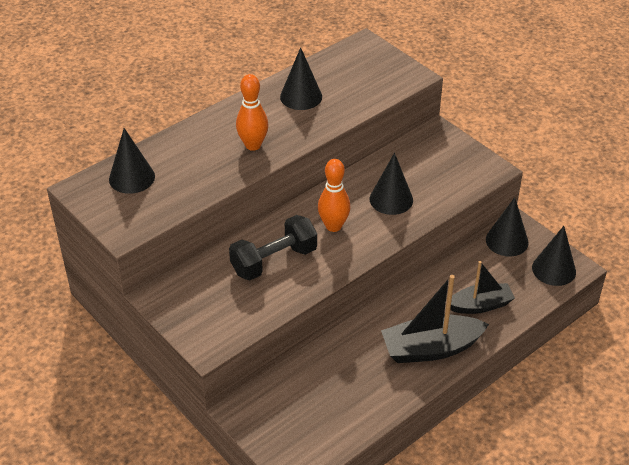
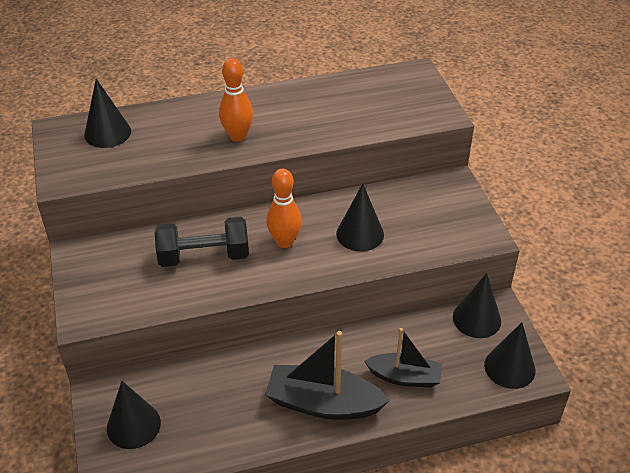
camera: 25 degrees right, 0 degrees up
(301, 96) = (317, 104): black cone -> black cone (133, 425)

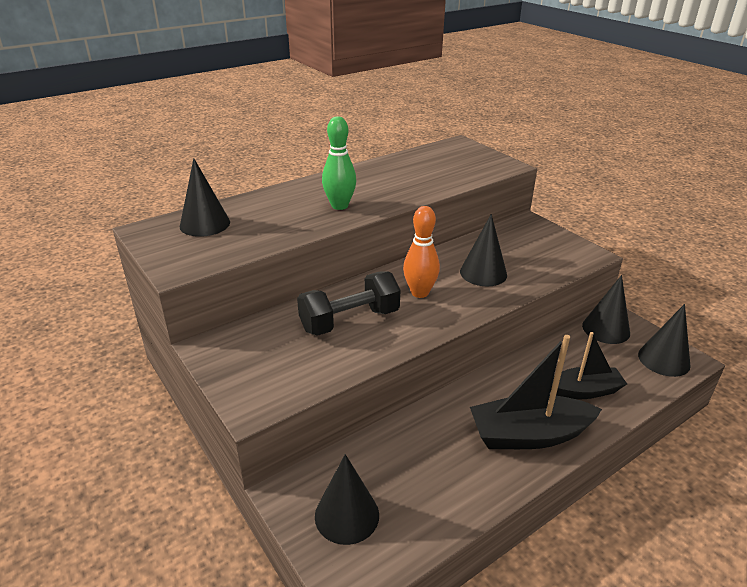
camera: 20 degrees left, 10 degrees down
(237, 136) = (339, 206): orange bowling pin -> green bowling pin

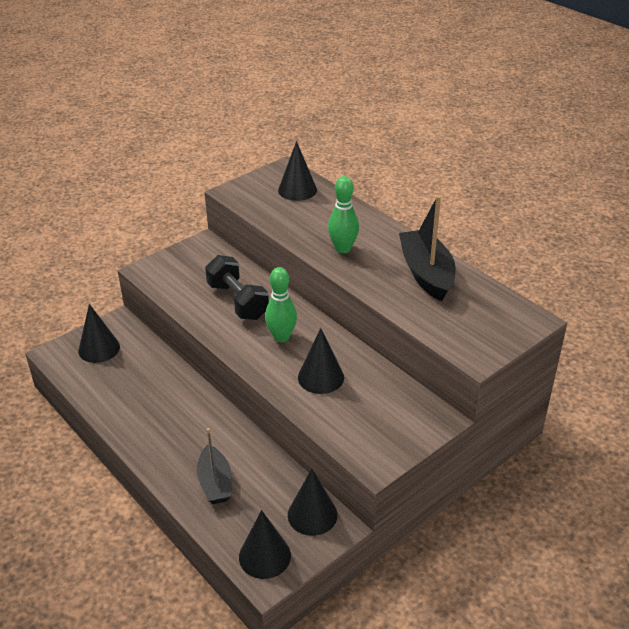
camera: 85 degrees right, 5 degrees up
(419, 292) = (281, 337): orange bowling pin -> green bowling pin
(529, 435) = (163, 440): black boat -> black boat (426, 273)

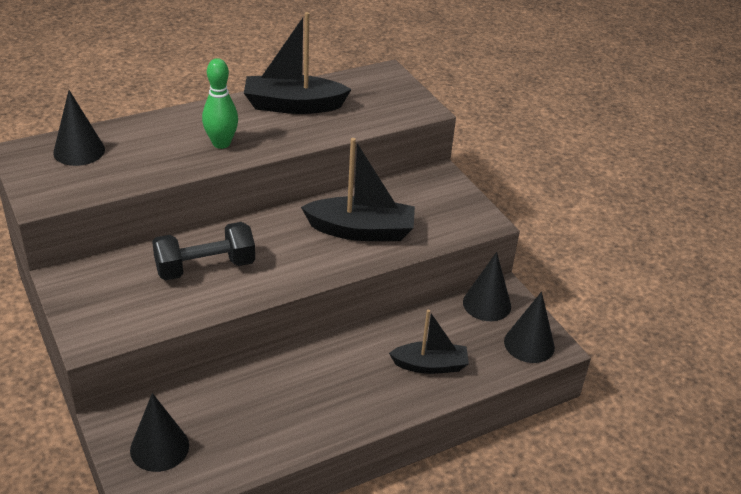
camera: 80 degrees left, 0 degrees up
(281, 337) = (286, 245): green bowling pin -> none
(321, 377) = (361, 231): black cone -> black boat

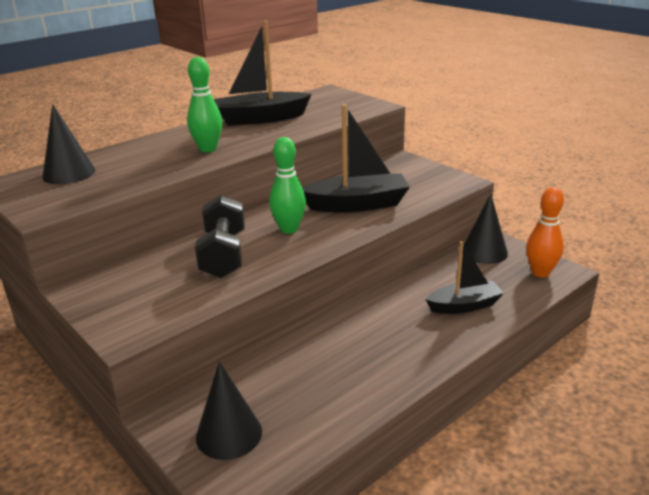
camera: 10 degrees left, 10 degrees down
(205, 267) = (223, 255): black dumbbell -> black dumbbell turned 60 degrees counterclockwise
(279, 248) = (289, 229): none -> green bowling pin
(529, 344) = (540, 273): black cone -> orange bowling pin

